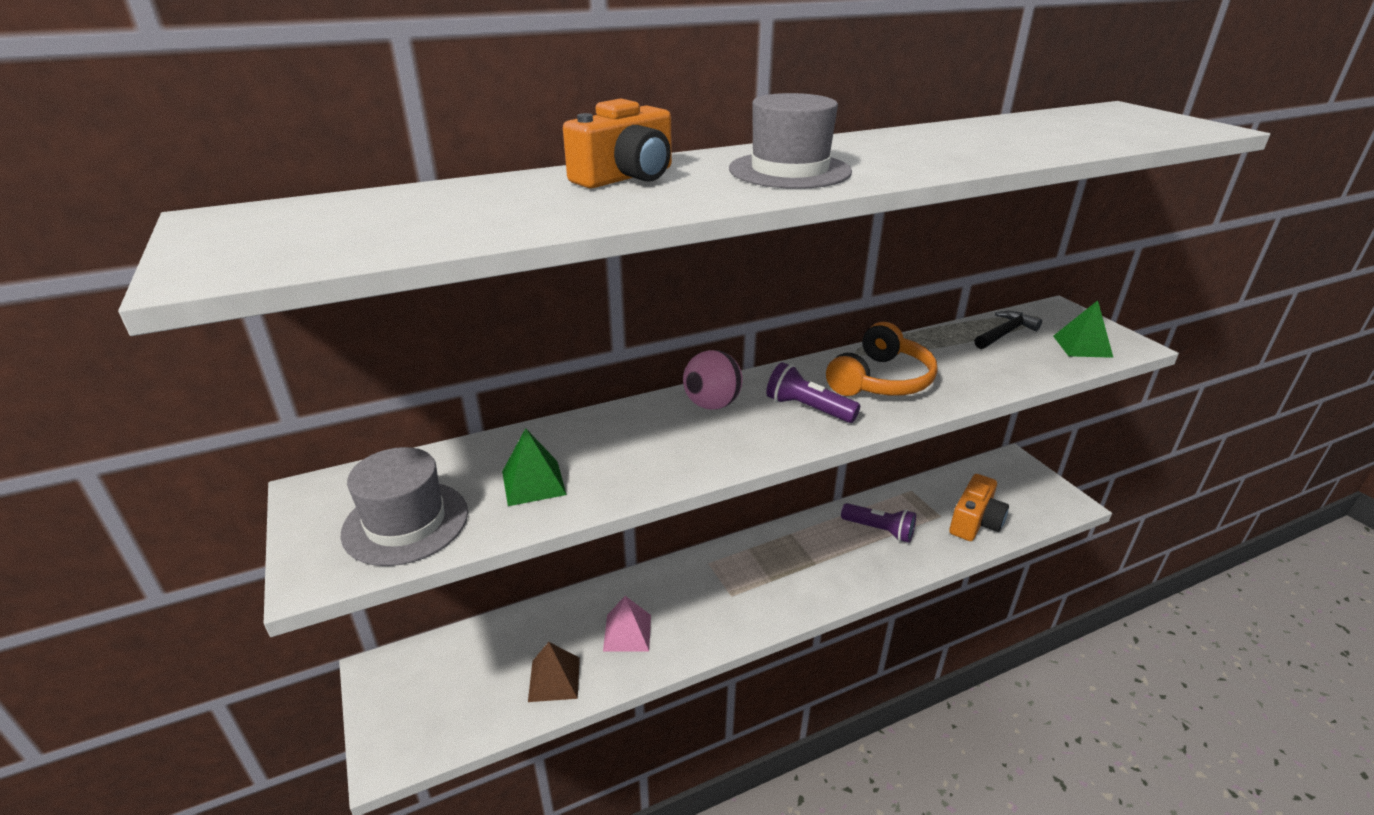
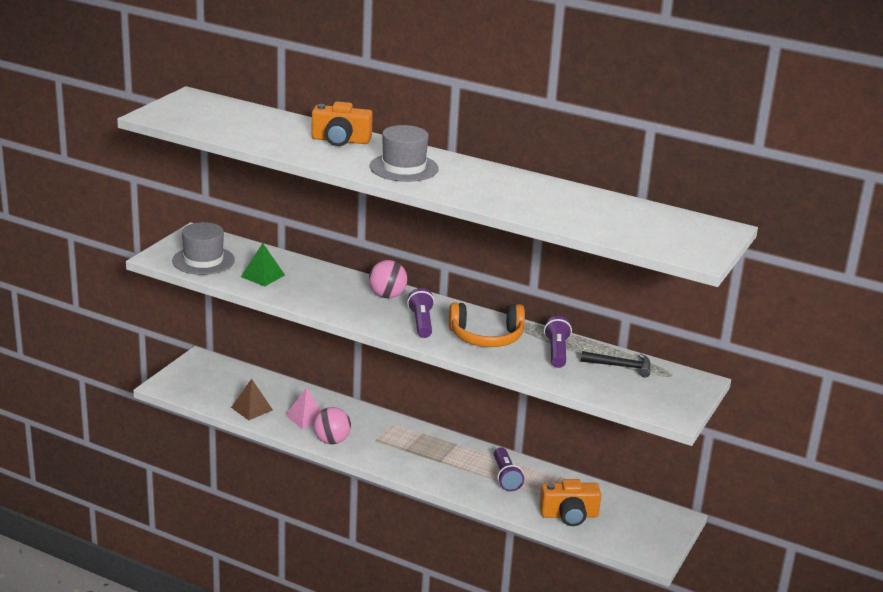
camera: 50 degrees right, 5 degrees down
(700, 635) = (332, 441): none -> pink ball
(949, 353) = (557, 352): none -> purple flashlight
(1082, 346) = (643, 397): green pyramid -> none

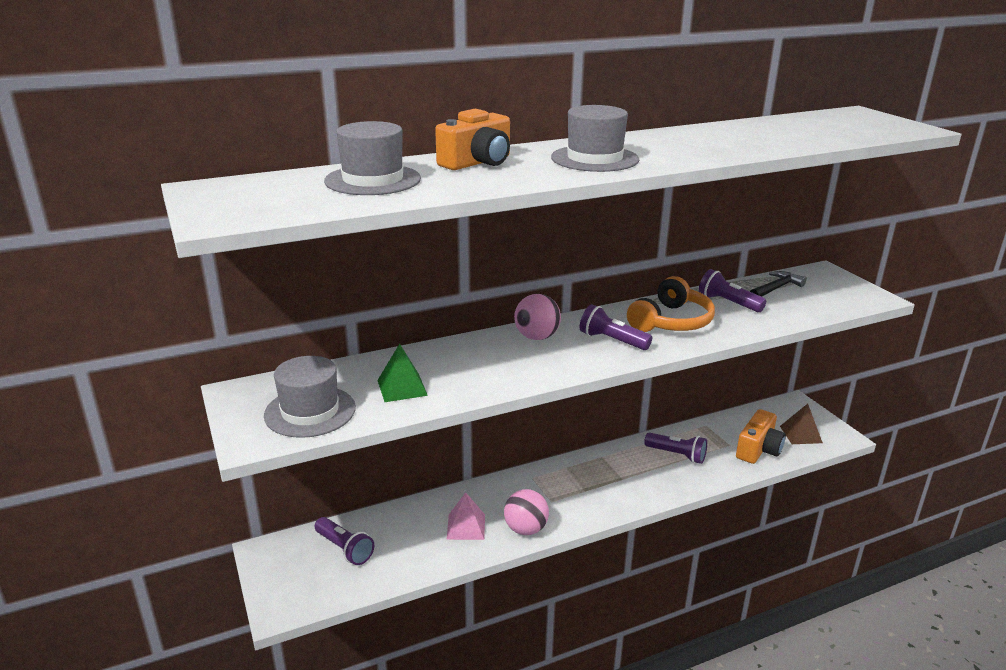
camera: 50 degrees left, 0 degrees up
(233, 383) = (344, 549): none -> purple flashlight
(251, 408) = (408, 558): brown pyramid -> brown pyramid (800, 434)
(264, 126) = (373, 180): none -> grey hat

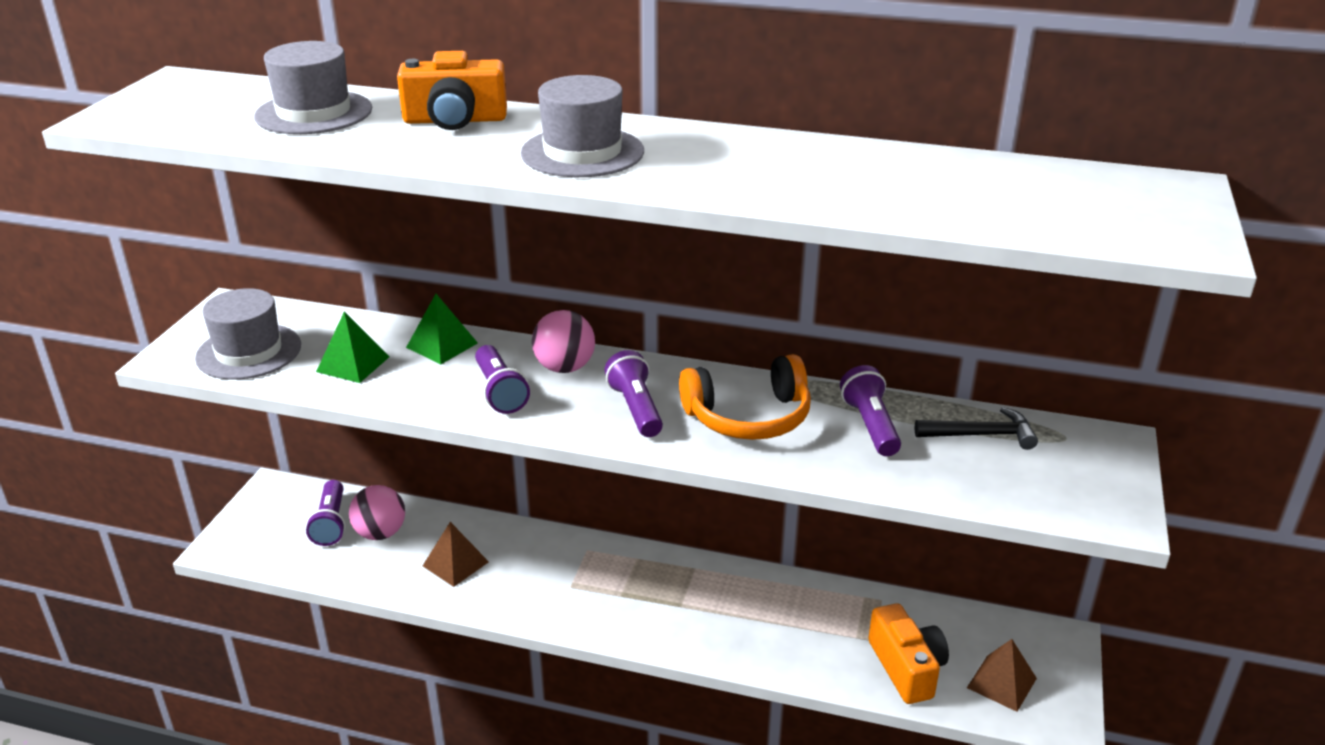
camera: 40 degrees right, 5 degrees up
(440, 355) = (442, 345): none -> green pyramid
(466, 526) = (455, 564): pink pyramid -> brown pyramid
(525, 529) = (505, 600): pink ball -> pink ball (380, 533)
(677, 455) = (787, 615): purple flashlight -> purple flashlight (500, 392)
(758, 449) = (906, 668): orange camera -> orange camera turned 90 degrees counterclockwise

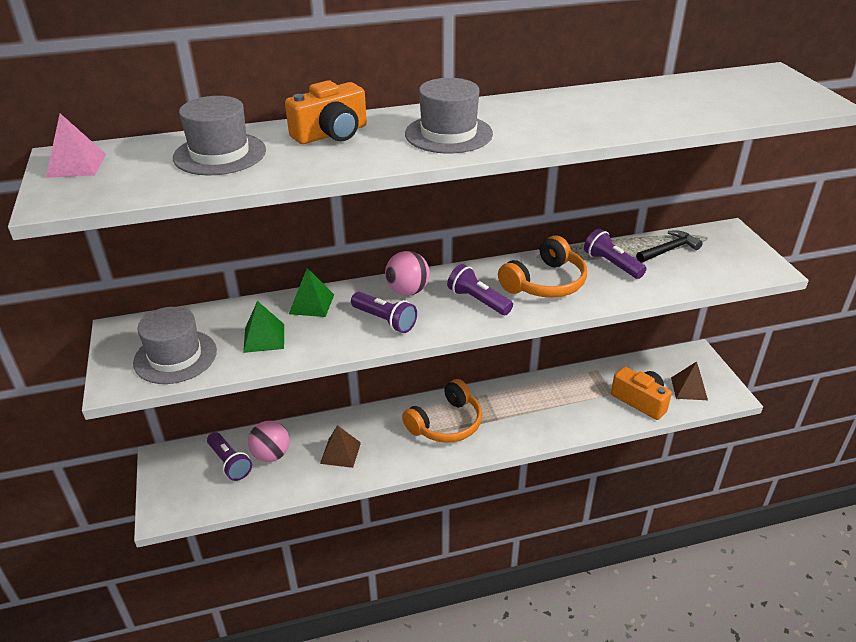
camera: 30 degrees left, 5 degrees up
(175, 91) = (76, 165): none -> pink pyramid
(610, 583) = (446, 423): none -> orange headphones

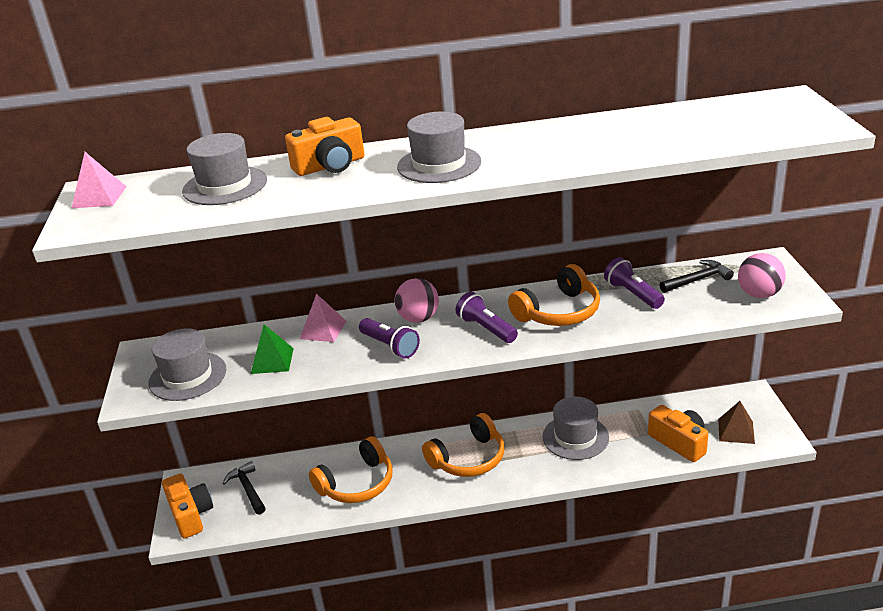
camera: 10 degrees right, 5 degrees down
(173, 492) = (190, 515): none -> orange camera
(229, 463) = (248, 489): purple flashlight -> black hammer
(271, 455) = (289, 483): pink ball -> pink ball (759, 294)
(311, 304) = (323, 330): green pyramid -> pink pyramid
(340, 453) = (357, 483): brown pyramid -> orange headphones
(544, 399) = (575, 437): none -> grey hat

